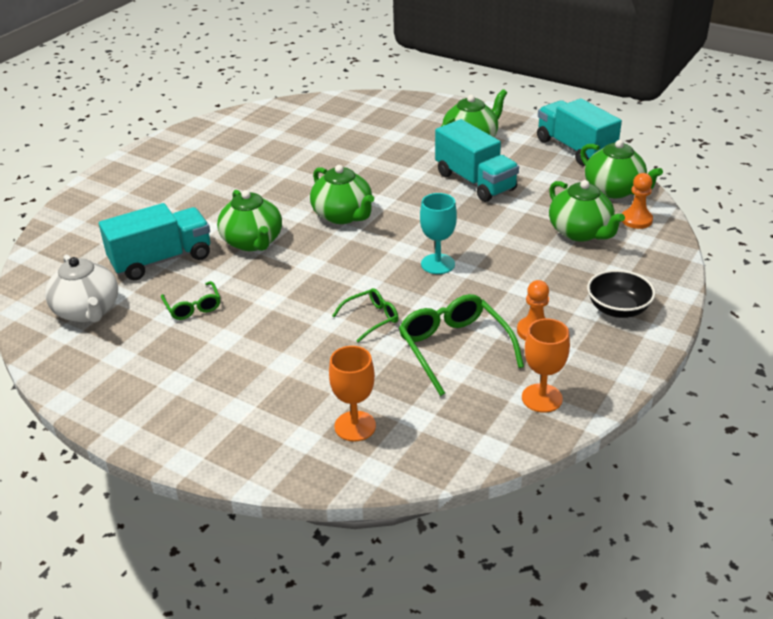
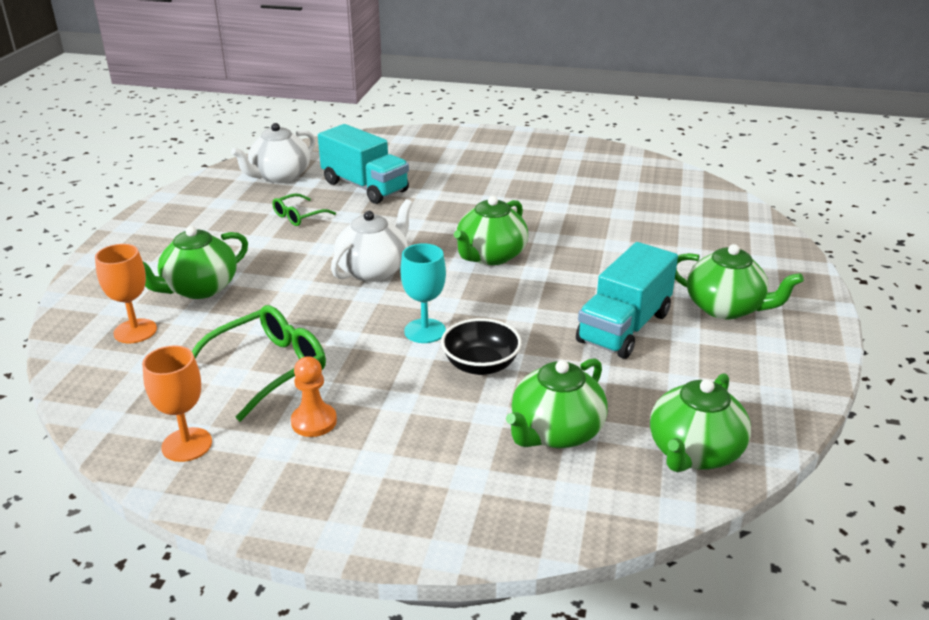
camera: 70 degrees right, 5 degrees down
(253, 242) = (414, 220): green teapot -> green teapot (199, 288)
(328, 276) = (374, 270): none -> white teapot
(371, 319) = (307, 308): green glasses -> none
(575, 149) = (785, 399): turquoise truck -> none
(618, 309) = (382, 489): black bowl -> black bowl (480, 365)
(636, 220) = (622, 485): orange pawn -> none

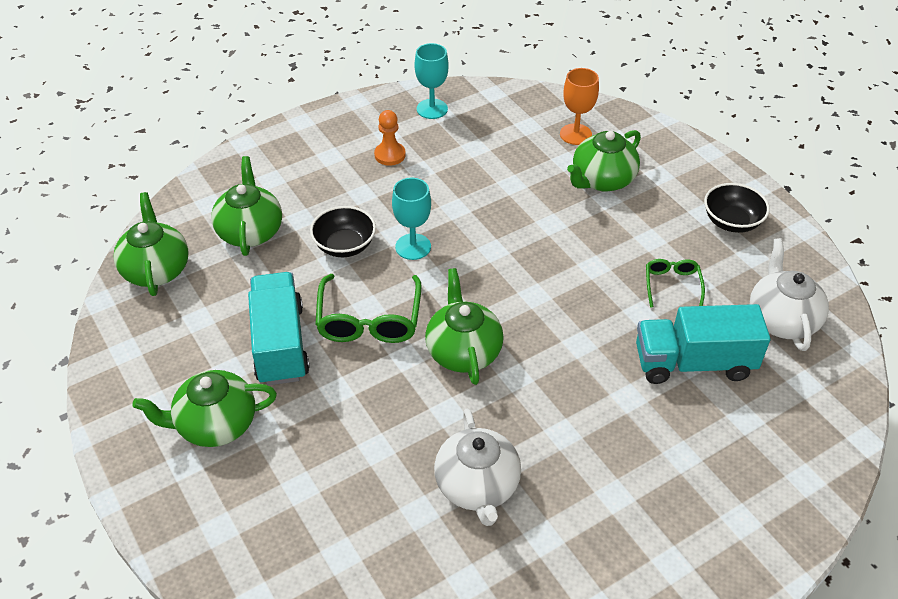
camera: 135 degrees right, 15 degrees up
(187, 445) = (432, 109): orange goblet -> turquoise goblet
(188, 221) = (731, 222): none -> black bowl
(199, 288) = (602, 180): green teapot -> green teapot turned 135 degrees counterclockwise
(267, 369) = (463, 163): green glasses -> green glasses (369, 319)
(374, 270) = (524, 273): white teapot -> white teapot (477, 486)

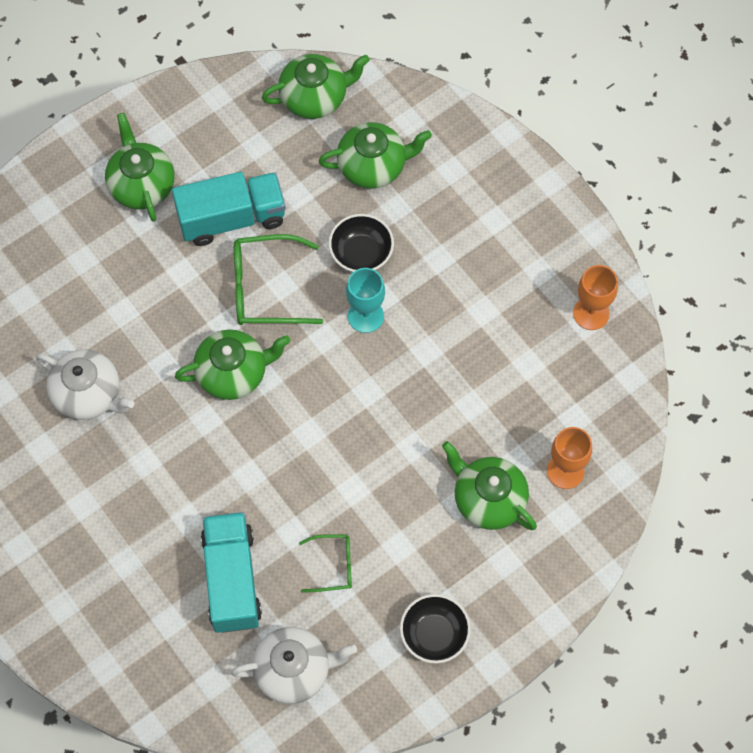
camera: 85 degrees right, 20 degrees up
(390, 155) = (504, 278): orange pawn -> none
(432, 109) = (591, 313): turquoise goblet -> orange goblet
(477, 486) = (88, 394): white teapot -> white teapot turned 135 degrees counterclockwise

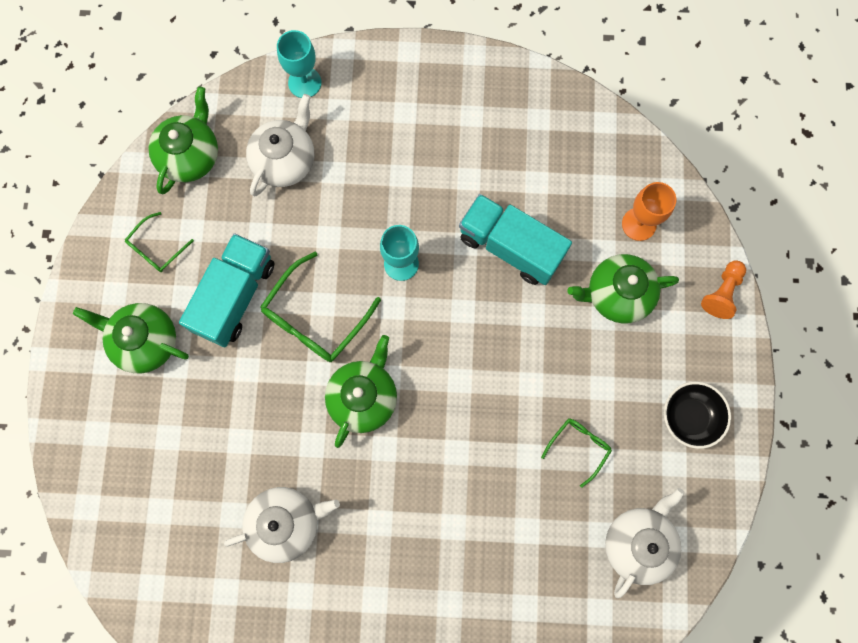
camera: 50 degrees left, 10 degrees up
(221, 133) = (157, 248): none -> green glasses
(232, 579) = (530, 532): turquoise truck -> turquoise truck (510, 247)
(361, 253) = (348, 226): black bowl -> none
(373, 166) = (285, 160): green teapot -> white teapot
(450, 128) = (304, 82): none -> turquoise goblet
(565, 582) = (722, 293): none -> orange pawn
(591, 313) = (534, 108): orange goblet -> none

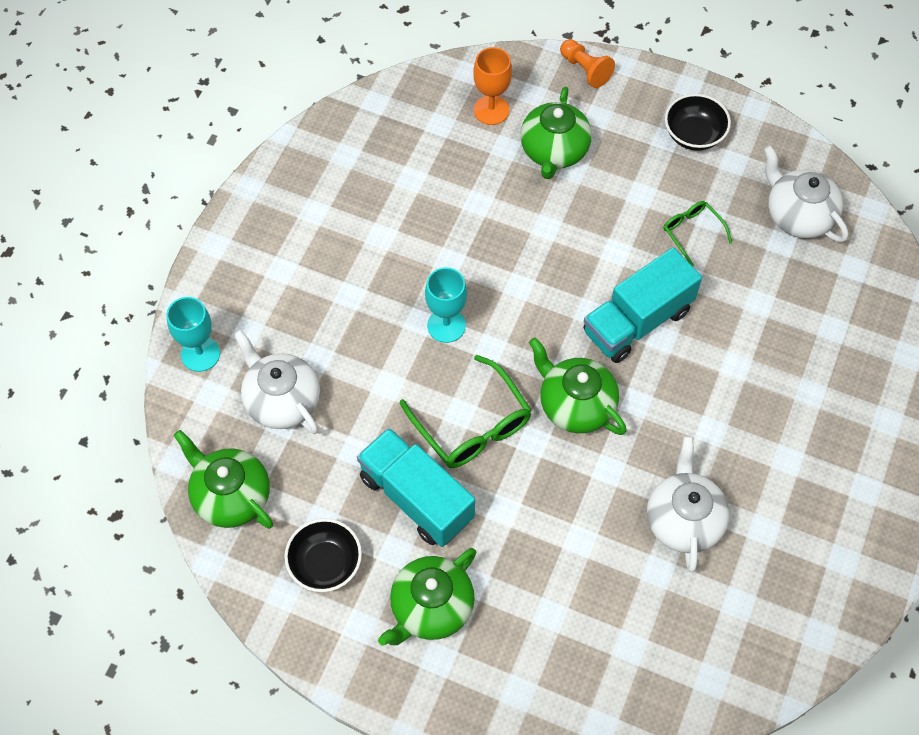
camera: 70 degrees left, 15 degrees down
(157, 248) = (325, 564): green glasses -> black bowl
(510, 247) = (469, 223): turquoise truck -> turquoise truck (637, 321)

